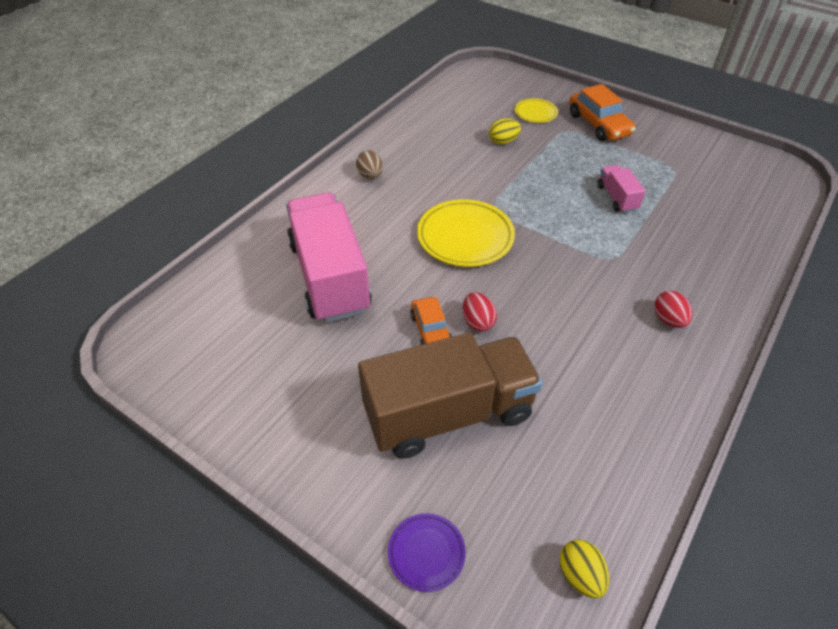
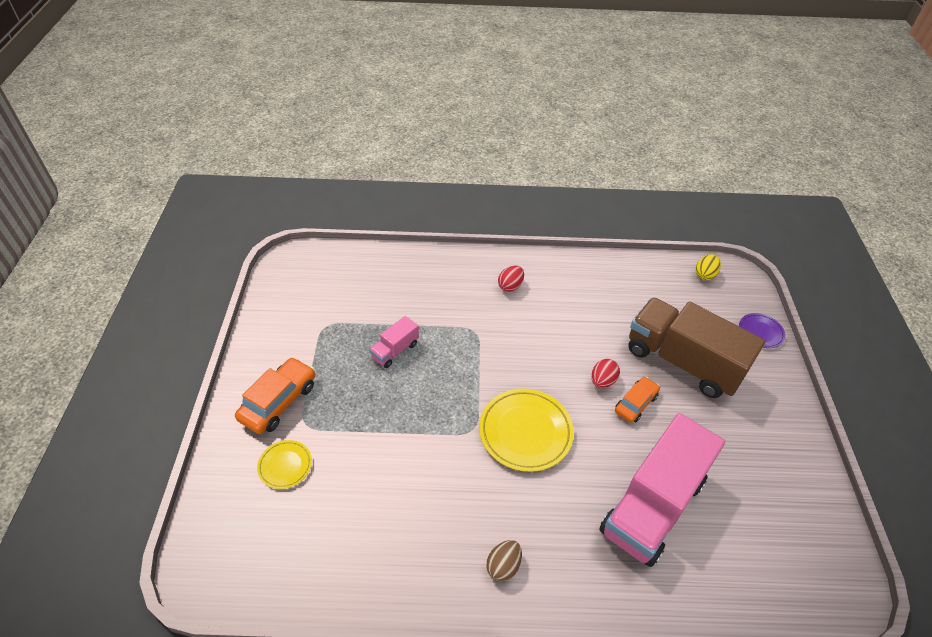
camera: 125 degrees left, 0 degrees up
(503, 141) = (360, 471): yellow egg -> none

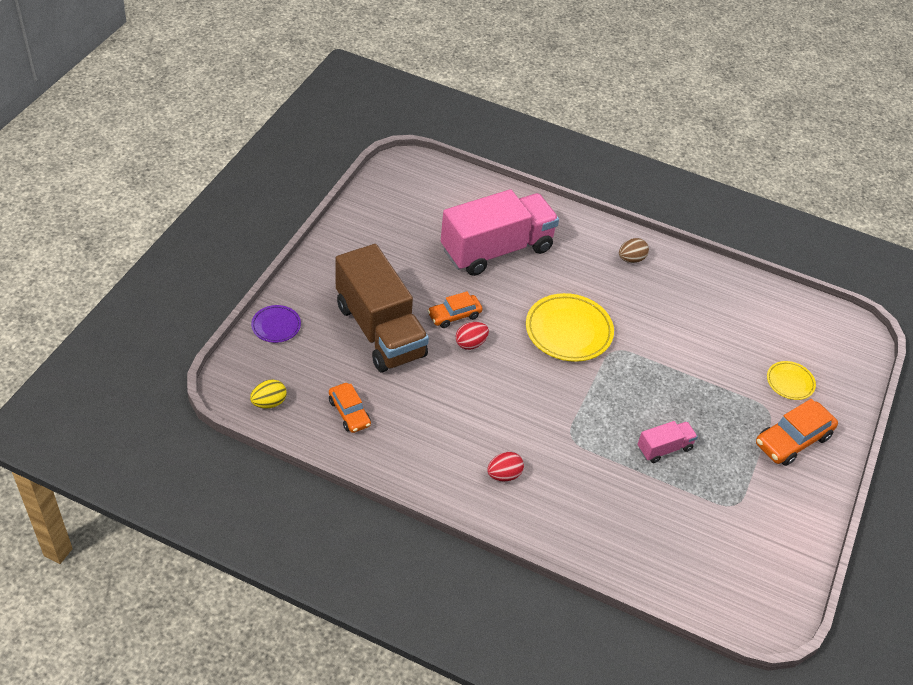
camera: 160 degrees left, 0 degrees up
(647, 288) = (349, 413): none -> orange car

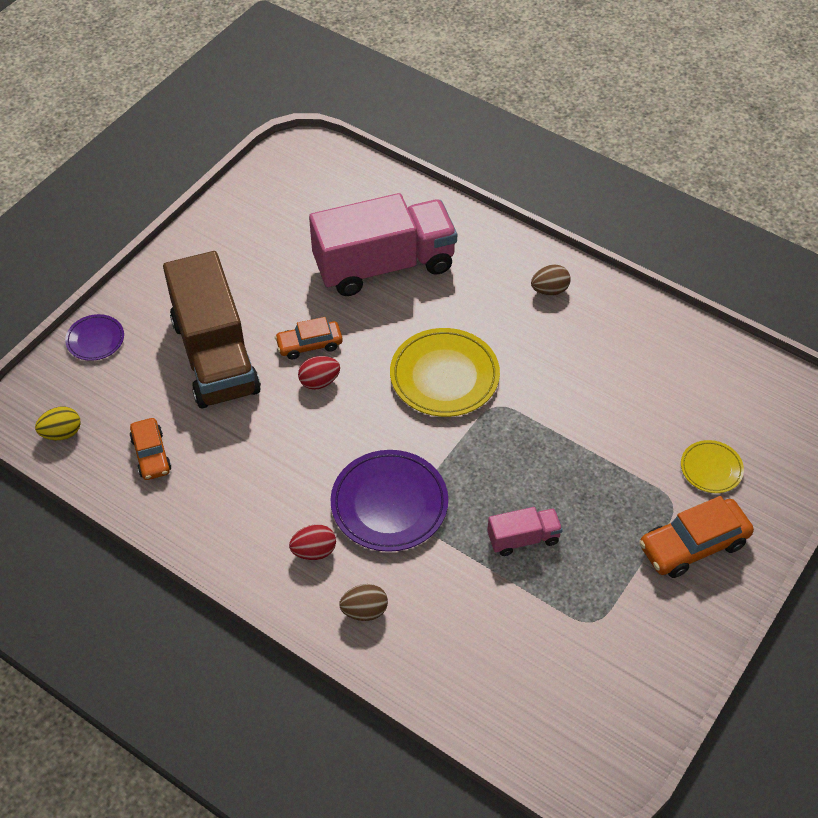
camera: 15 degrees right, 5 degrees up
(553, 433) = (389, 504): none -> purple plate
(557, 516) = (364, 611): none -> brown egg

